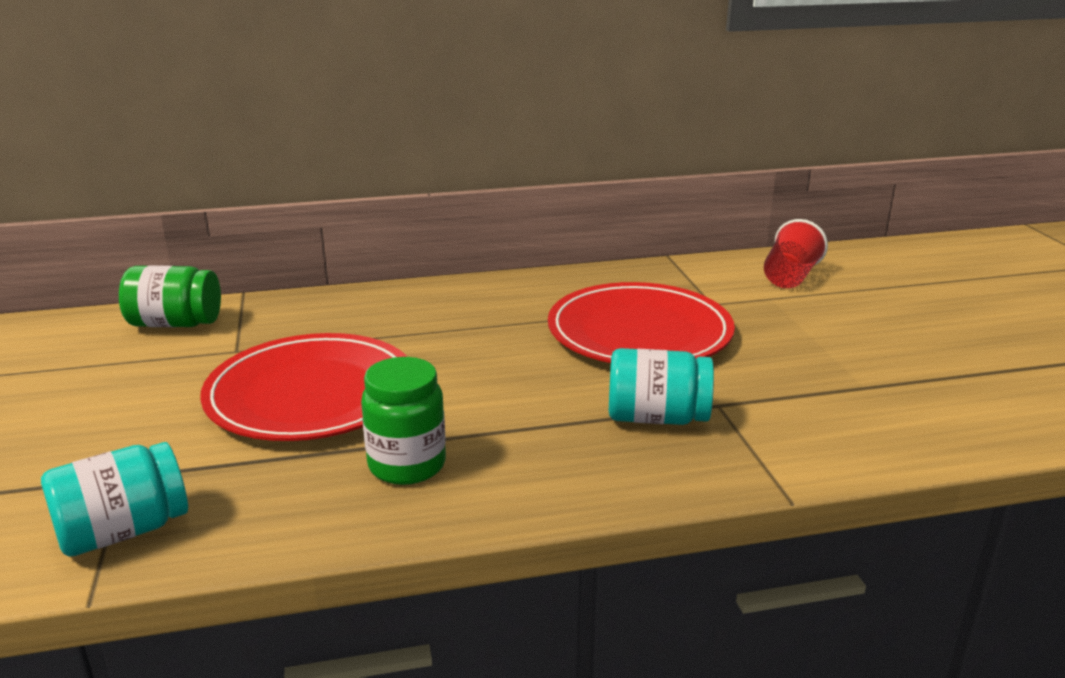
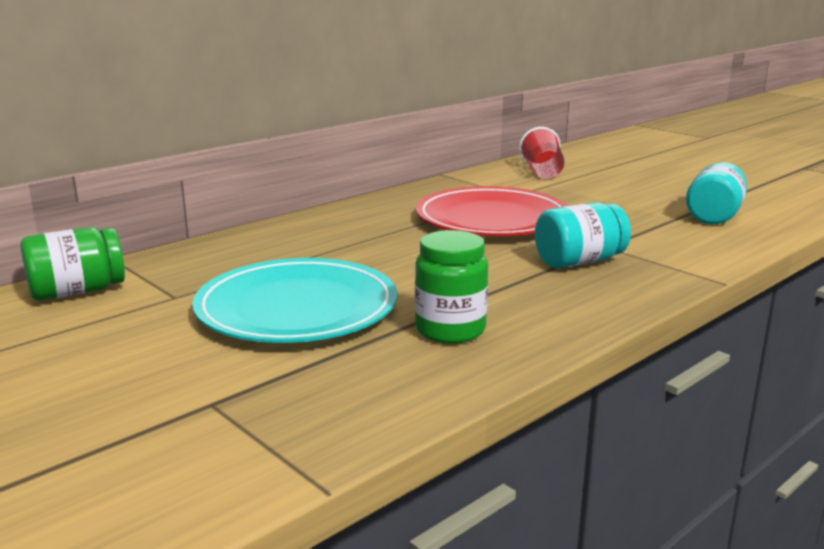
camera: 30 degrees left, 5 degrees down
(123, 531) = (278, 437): turquoise jar -> turquoise jar (714, 216)
(311, 394) = (297, 308): red plate -> turquoise plate

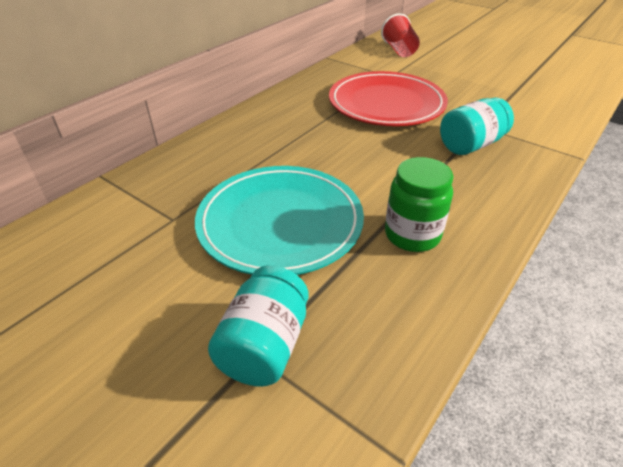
camera: 10 degrees left, 20 degrees up
(77, 292) = (84, 222): green jar -> none
(714, 216) = (539, 87): turquoise jar -> turquoise jar (264, 345)

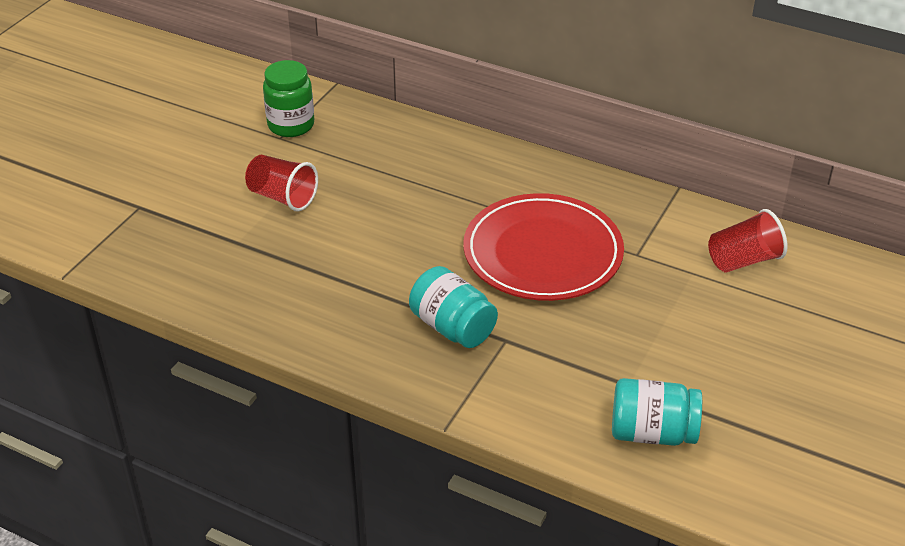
camera: 80 degrees right, 0 degrees up
(264, 345) = (148, 209): turquoise jar -> turquoise jar (652, 432)
(280, 222) = (282, 197): turquoise plate -> red cup
(412, 235) = (274, 279): green jar -> green jar (291, 125)

